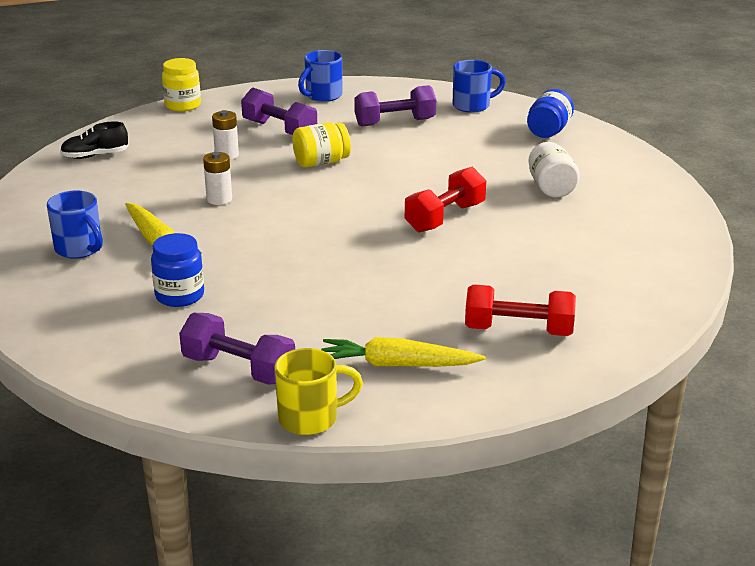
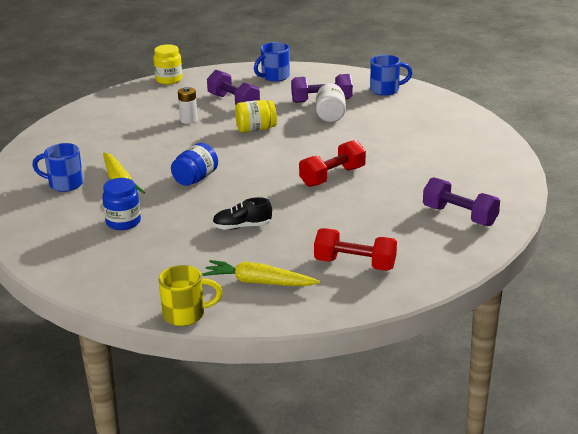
camera: 10 degrees right, 0 degrees up
(80, 249) = (64, 184): blue mug -> blue mug turned 135 degrees clockwise
(95, 156) = (95, 115): black shoe -> black shoe (242, 226)
(219, 199) = (173, 153): white battery -> none
(238, 369) = (147, 277): purple dumbbell -> purple dumbbell (459, 216)
(548, 131) = (437, 113): blue jar -> blue jar (195, 179)
(551, 188) = (421, 158): white jar -> white jar (330, 115)

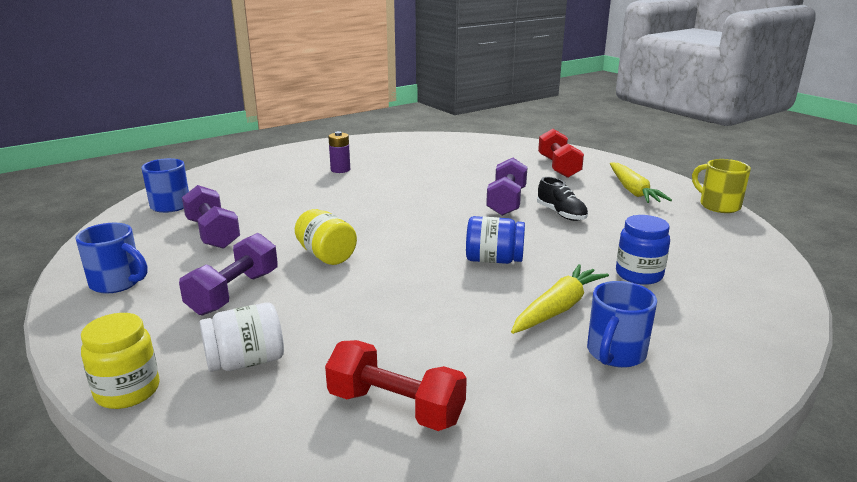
camera: 115 degrees left, 5 degrees down
(64, 184) = (615, 354): blue mug -> blue mug turned 45 degrees clockwise
(188, 120) = (319, 313): white battery -> none
(330, 115) = (261, 221): white jar -> white jar (246, 361)
(332, 177) = (420, 196): red dumbbell -> red dumbbell (395, 407)
(424, 154) = (340, 170): none -> purple battery
(459, 216) = (445, 148): purple dumbbell -> purple dumbbell (506, 202)

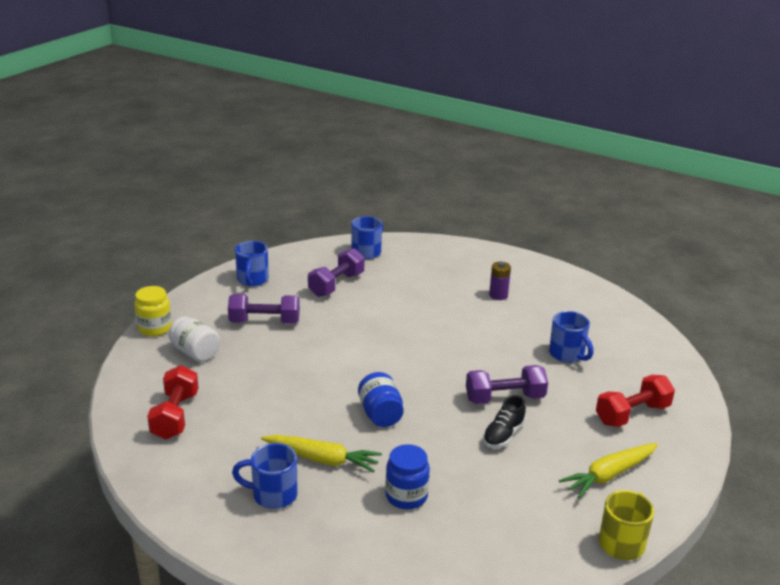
camera: 65 degrees right, 5 degrees up
(326, 255) = (336, 338): yellow jar -> none
(460, 167) = (567, 354): none -> blue mug

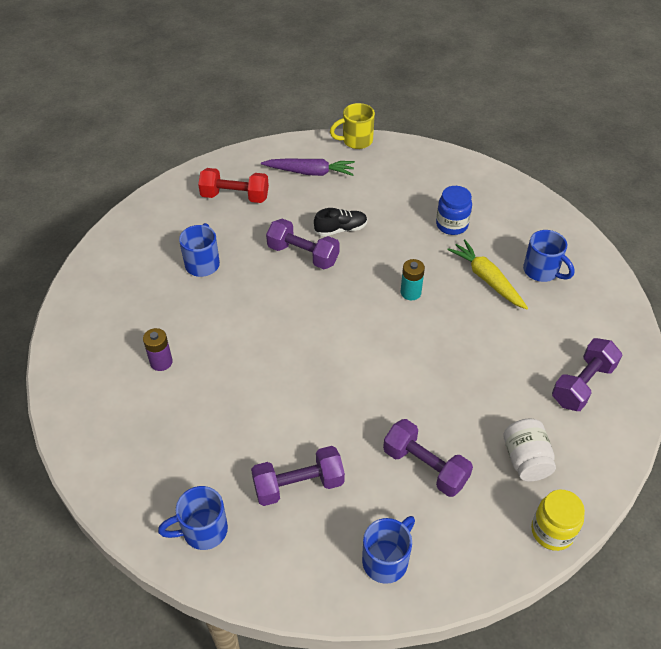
camera: 140 degrees left, 20 degrees up
(175, 416) = (582, 384): red dumbbell -> purple dumbbell
(380, 414) = (410, 292): blue jar -> turquoise battery
(609, 475) = (310, 172): yellow carrot -> purple carrot

